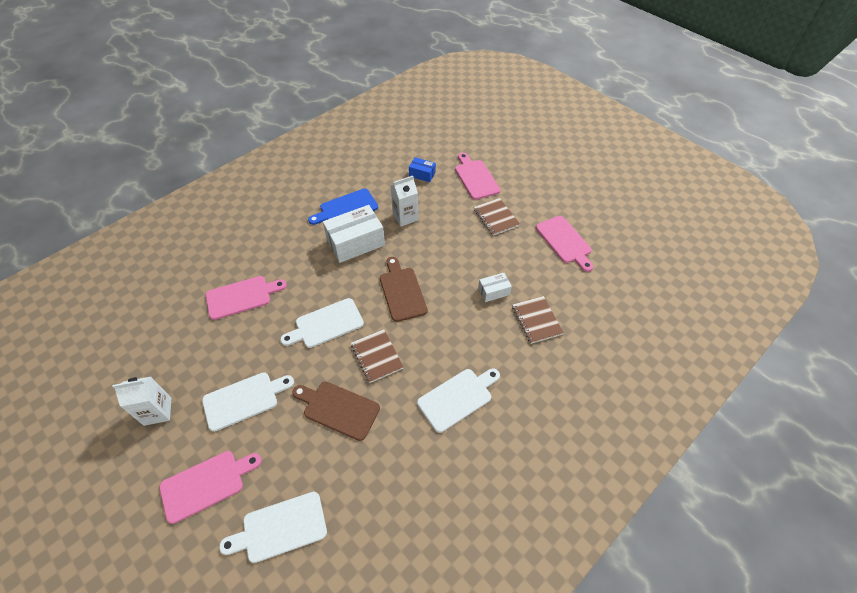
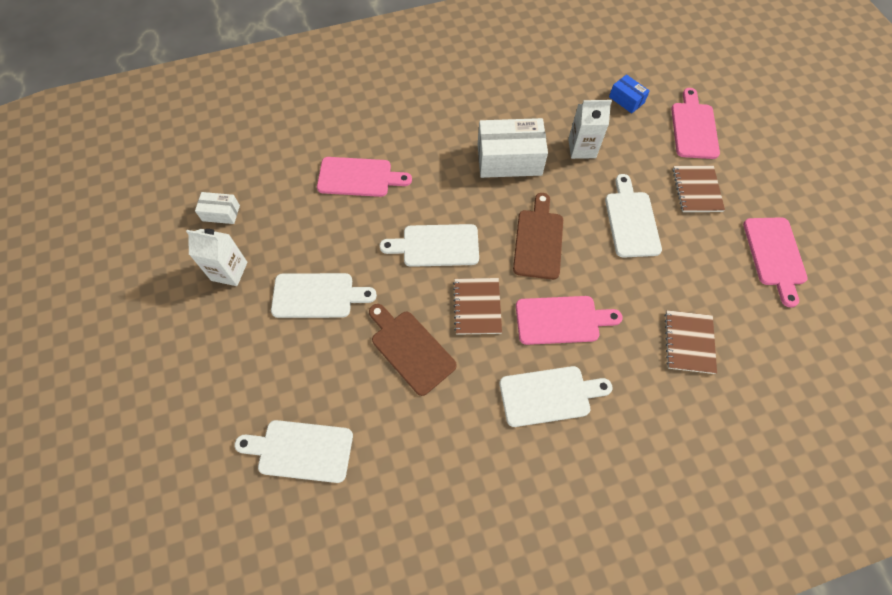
camera: 25 degrees right, 10 degrees up
(206, 484) = (247, 370): pink cutting board -> pink cutting board (561, 320)
(346, 208) = (515, 112): blue cutting board -> none
(461, 253) = (631, 220): none -> white cutting board
(493, 291) = (650, 284): white box -> white box (221, 213)

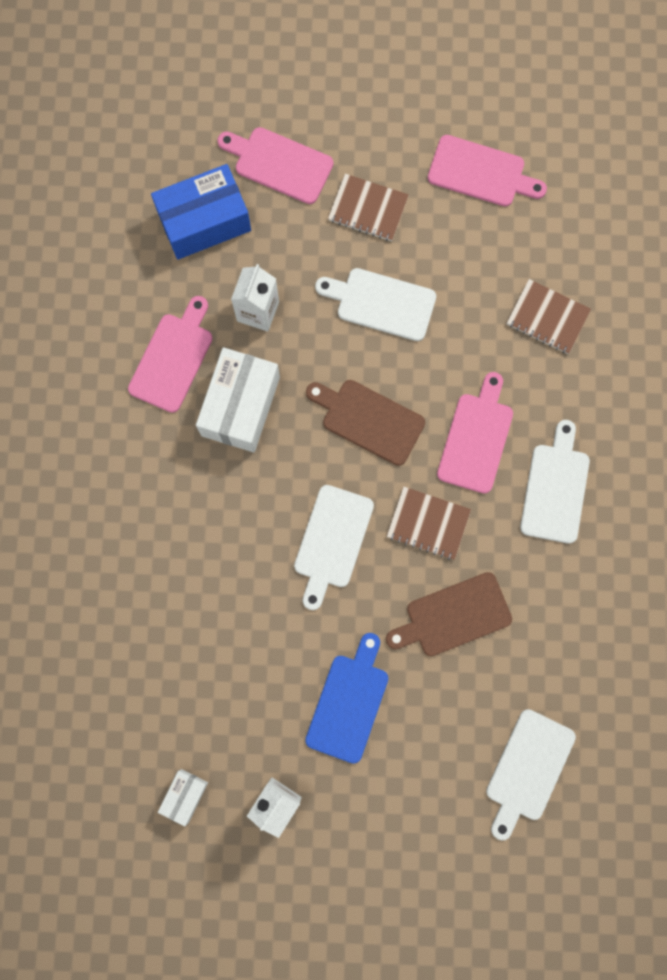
camera: 70 degrees left, 15 degrees up
(317, 295) = (349, 702): white cutting board -> blue cutting board
(359, 177) = (195, 603): pink cutting board -> pink cutting board (173, 358)
(626, 100) = (204, 221): blue box -> blue box, size x1.97

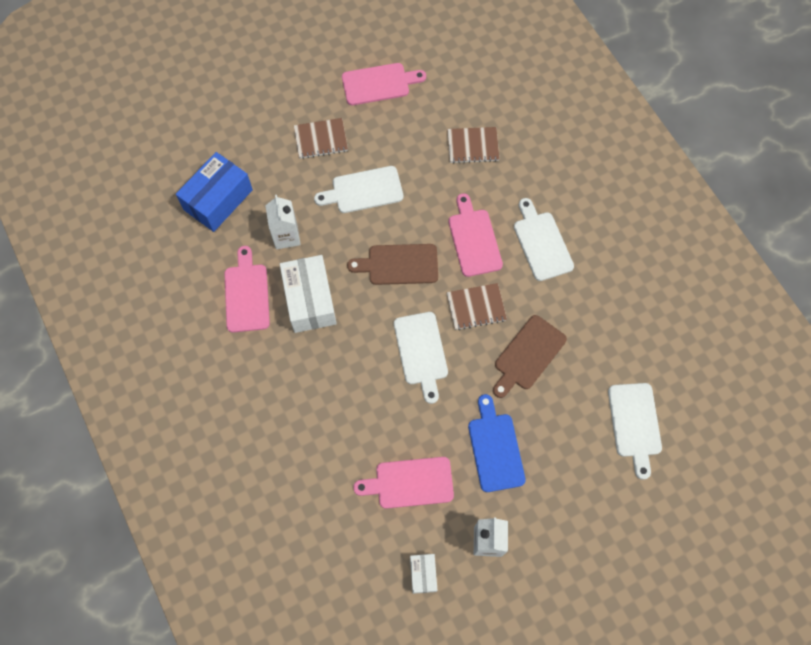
camera: 30 degrees left, 10 degrees down
(279, 164) = (247, 141): pink cutting board -> pink cutting board (410, 483)

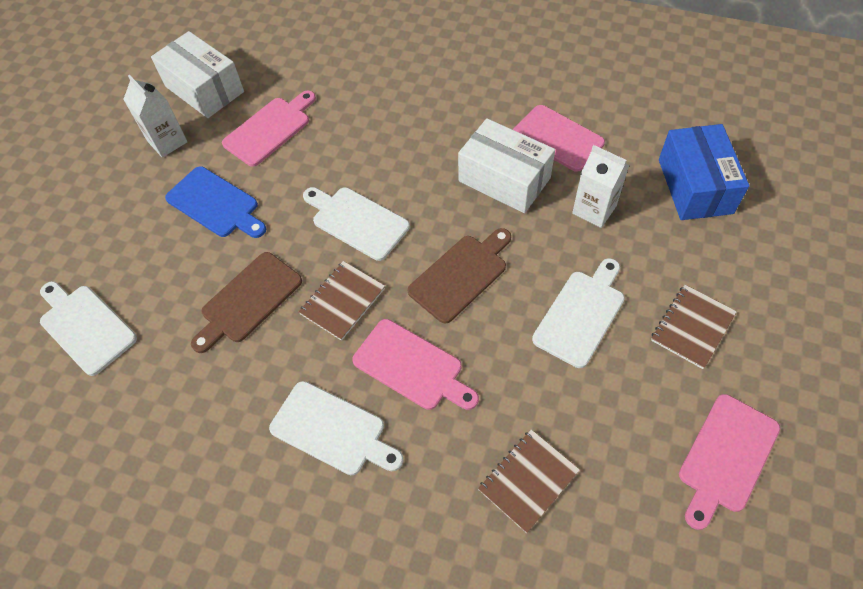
camera: 140 degrees right, 10 degrees down
(423, 574) = (204, 89): white box -> white box, size x1.97
(528, 355) = (248, 300): brown cutting board -> brown cutting board turned 135 degrees counterclockwise

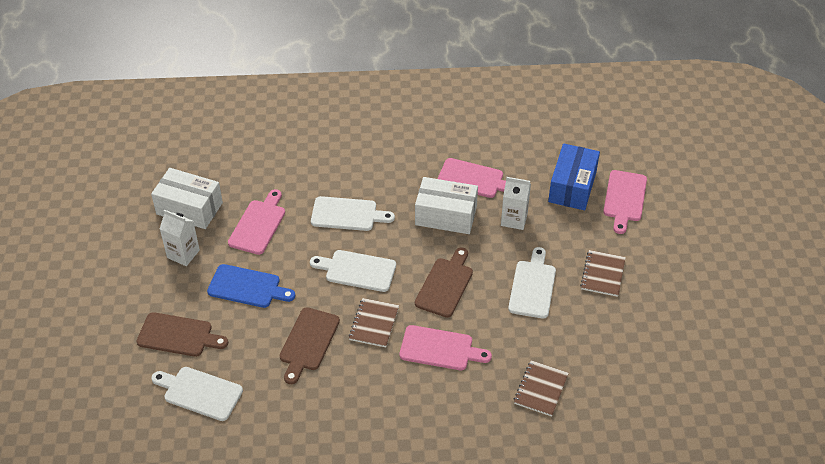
camera: 25 degrees left, 10 degrees down
(104, 242) = (178, 335): none -> brown cutting board
(332, 430) = (407, 400): white cutting board -> white cutting board (347, 214)
(695, 186) = (572, 187): blue box -> blue box turned 45 degrees clockwise
(726, 457) = (648, 340): pink cutting board -> pink cutting board (624, 199)

